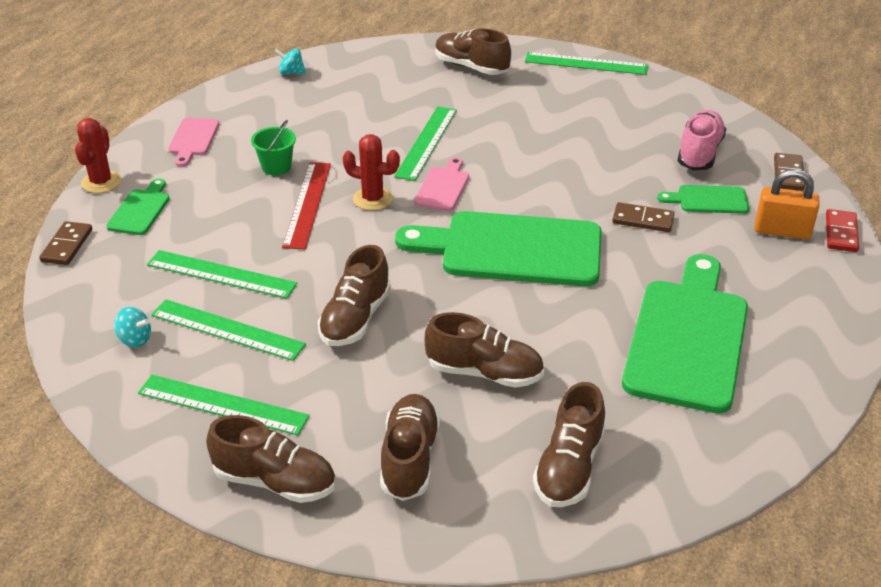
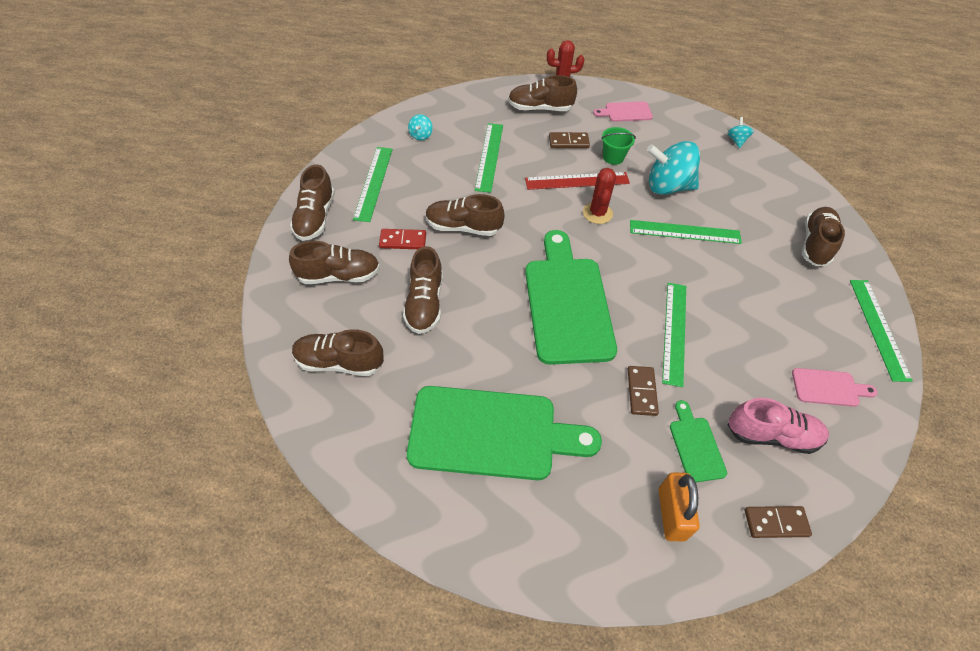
camera: 75 degrees right, 15 degrees up
(67, 246) = (495, 89): brown domino -> brown domino (568, 142)
(140, 210) = (540, 108): green cutting board -> brown shoe
(227, 329) = (438, 171): green ruler -> green ruler (674, 332)
(348, 138) = (667, 186): none -> turquoise spinning top
(443, 187) = (630, 251): pink cutting board -> pink cutting board (828, 388)
(841, 233) = (691, 575): red domino -> red domino (403, 241)

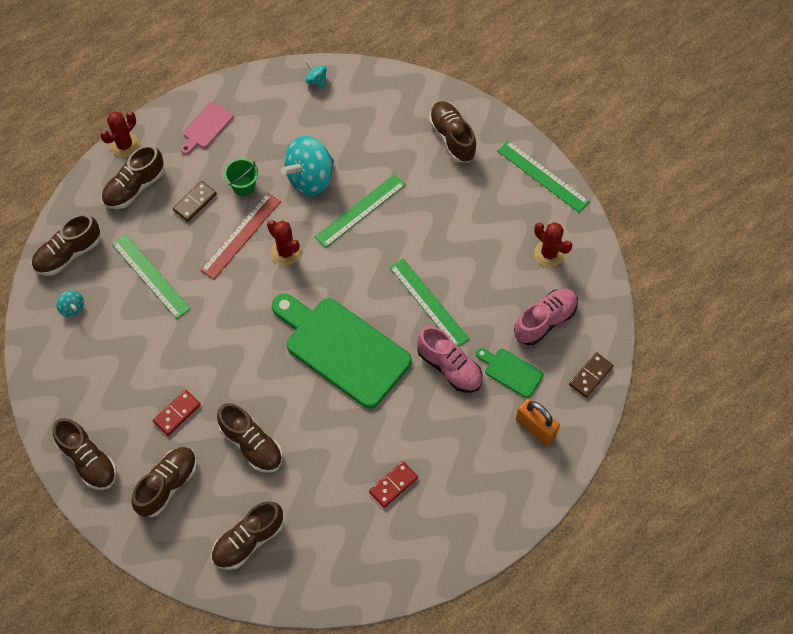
camera: 45 degrees left, 10 degrees up
(373, 183) = (92, 388): green ruler -> none
(463, 227) = (206, 358): brown shoe -> brown shoe (68, 254)
(492, 433) = (393, 485): green cutting board -> red domino
(641, 392) = (449, 367): brown domino -> pink shoe
(828, 388) = (549, 254): pink cutting board -> red cactus

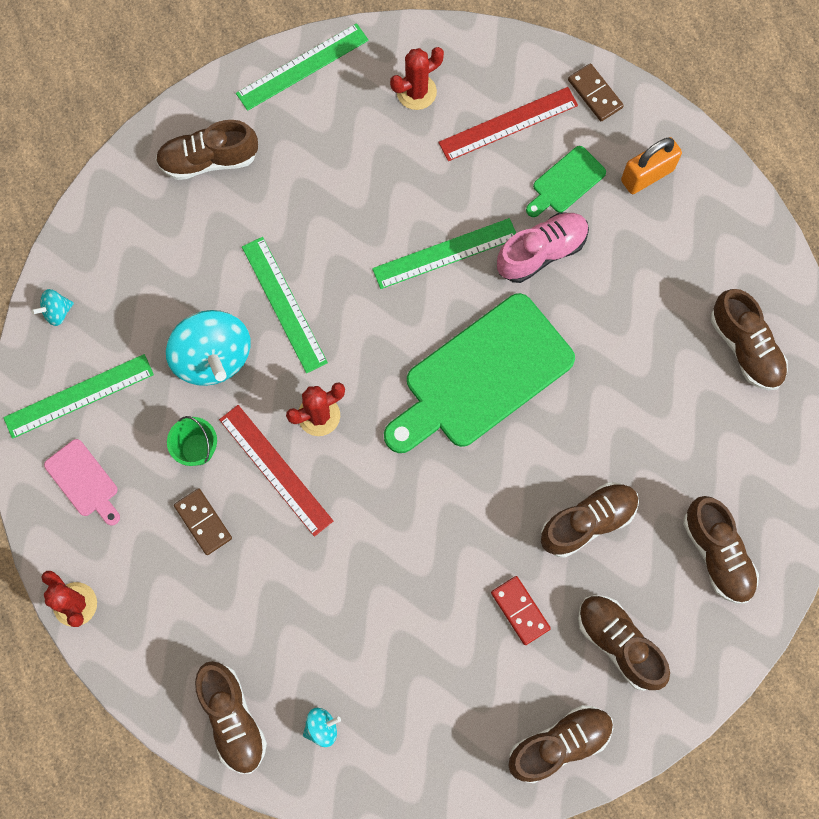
camera: 75 degrees left, 10 degrees up
(134, 187) = (151, 603): brown shoe -> brown shoe (745, 347)
(150, 276) = (303, 607): green ruler -> green ruler (79, 396)
(393, 485) = (682, 360): red domino -> none
(545, 321) = (508, 124): pink shoe -> red ruler

